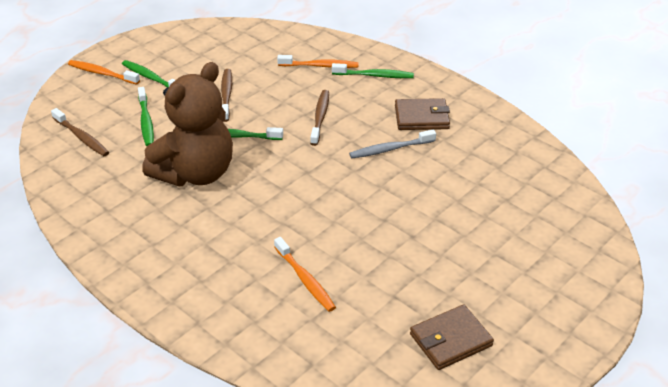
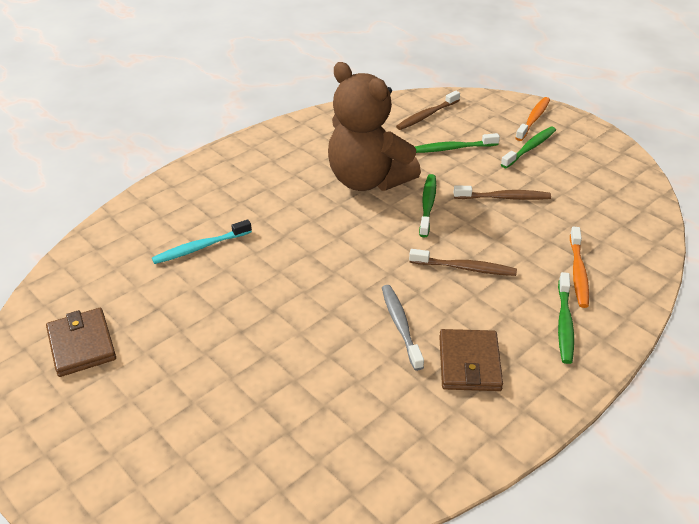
camera: 95 degrees right, 0 degrees up
(305, 279) = (200, 247): orange toothbrush -> turquoise toothbrush

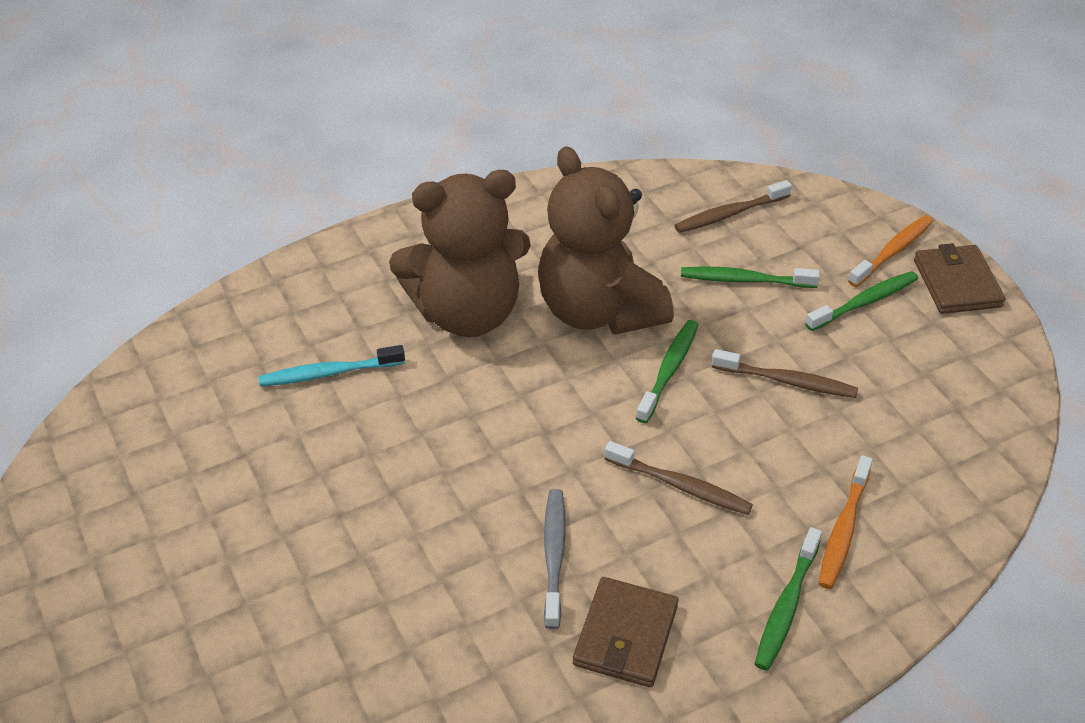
camera: 15 degrees right, 5 degrees up
(82, 345) = (134, 487): brown wallet -> brown wallet (957, 283)
(282, 196) = (467, 313): none -> brown teddy bear

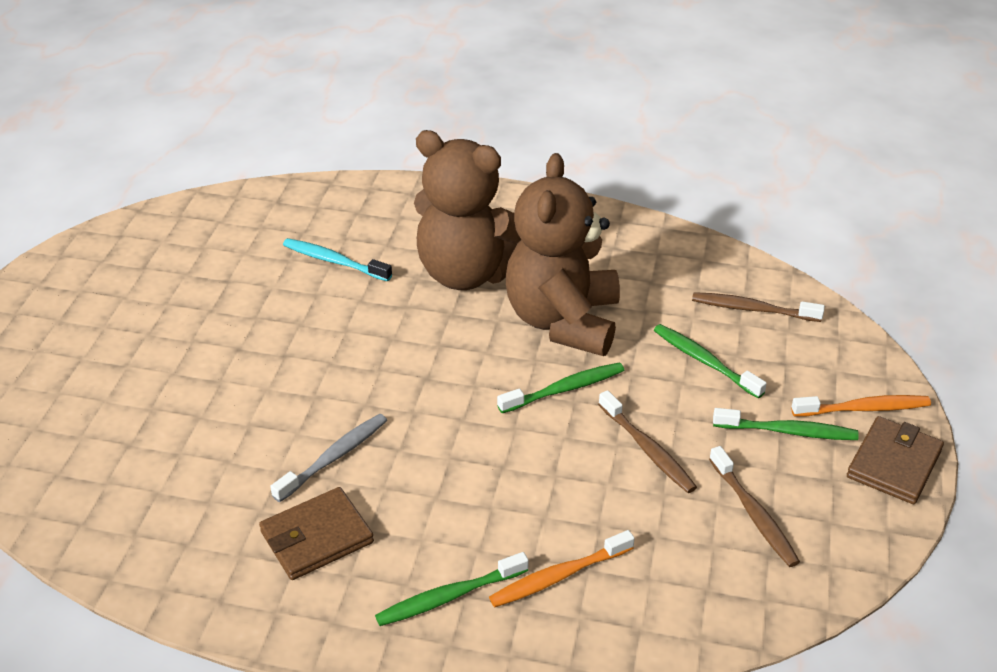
camera: 40 degrees right, 5 degrees down
(680, 485) = (475, 469): brown toothbrush -> brown toothbrush (754, 514)

